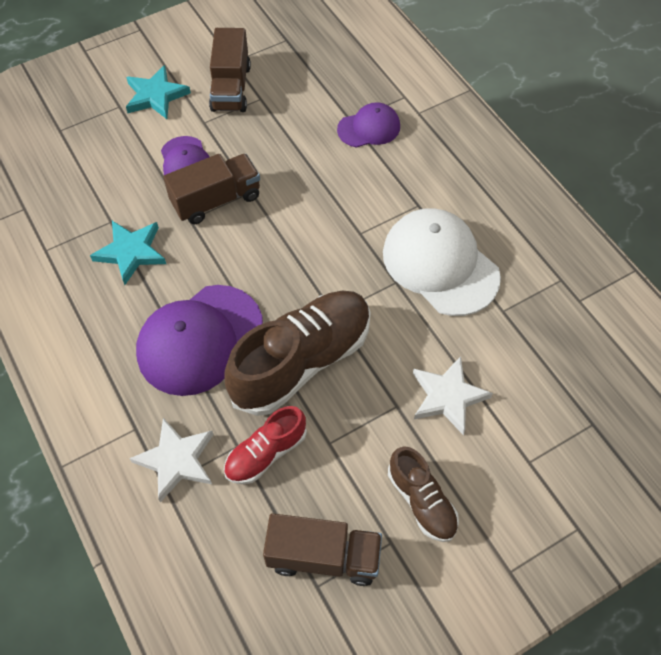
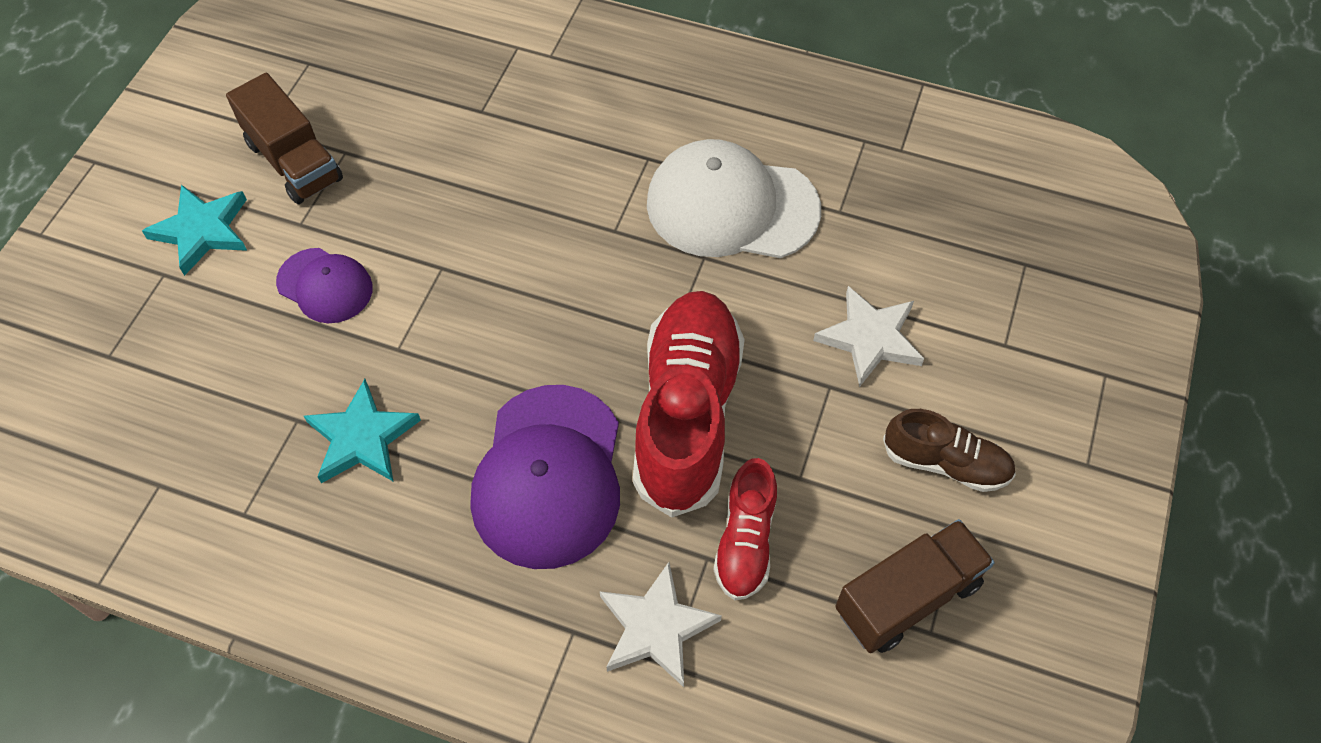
camera: 40 degrees left, 0 degrees up
(216, 200) = (409, 305): brown truck -> none
(301, 361) = (687, 414): brown shoe -> red shoe
(369, 128) = (511, 107): purple cap -> none

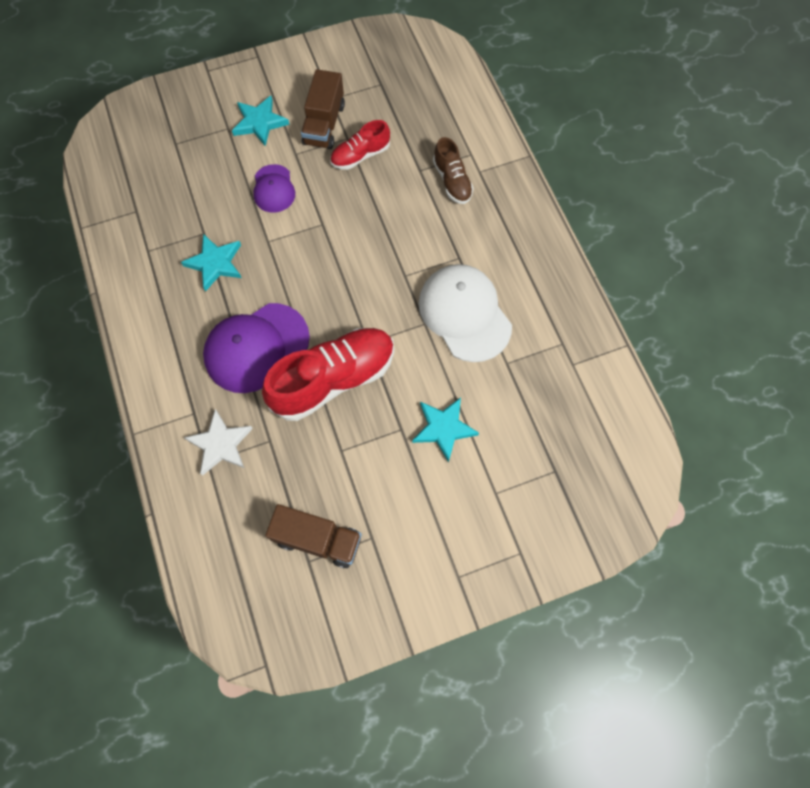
camera: 50 degrees right, 10 degrees up
(745, 541) = (290, 450): red shoe -> red shoe (360, 155)
(870, 338) = (443, 428): white star -> turquoise star
(945, 463) = (403, 509): brown shoe -> brown shoe (452, 181)

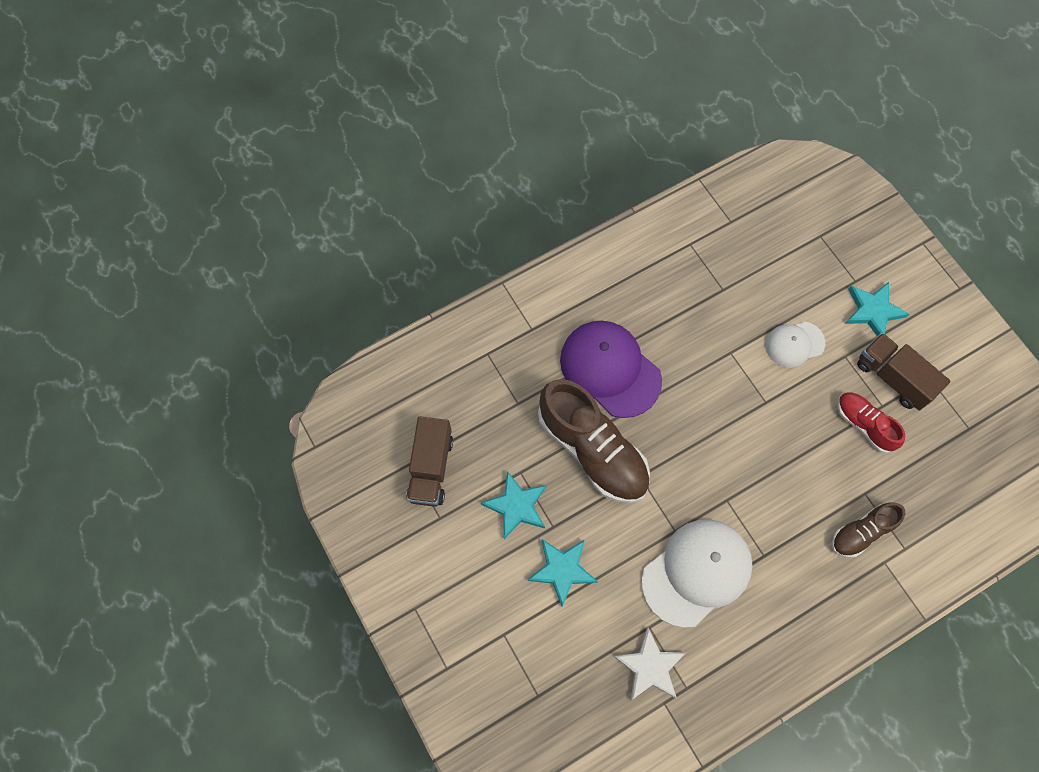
camera: 80 degrees right, 0 degrees up
(215, 263) = (692, 309): turquoise star -> turquoise star (516, 506)
(220, 444) = (506, 360): white star -> white star (650, 667)
(273, 189) = (794, 344): purple cap -> white cap
(324, 124) = (893, 378): brown truck -> brown truck turned 45 degrees clockwise
(333, 379) = (592, 450): red shoe -> brown shoe

